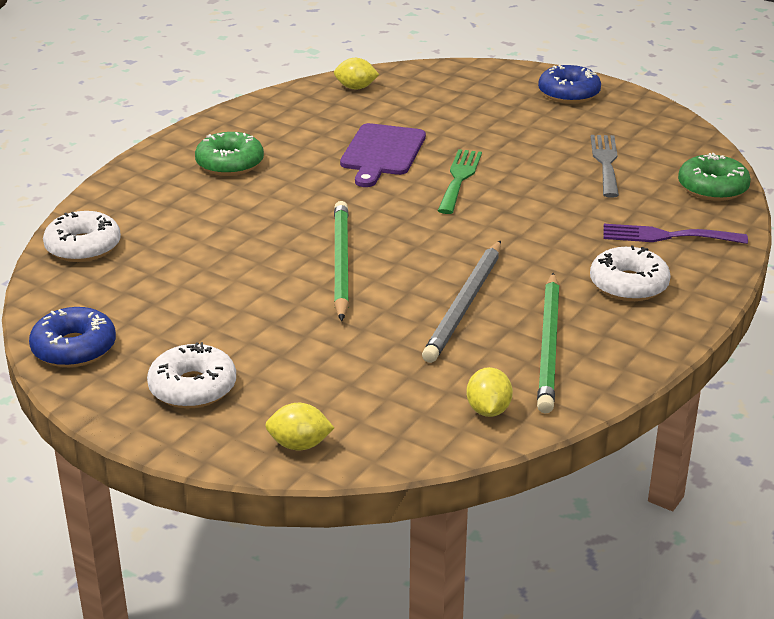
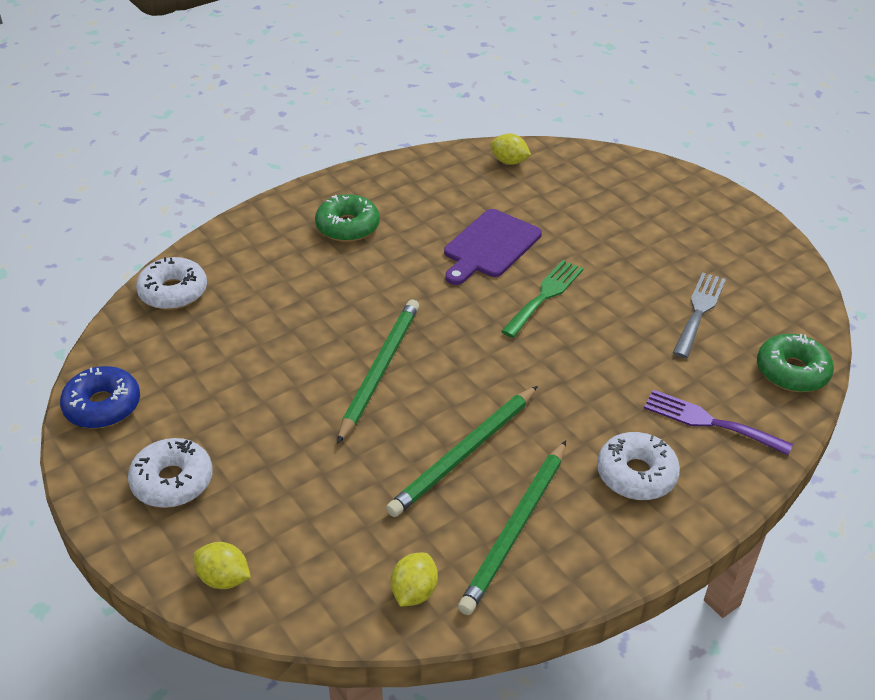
camera: 20 degrees right, 10 degrees up
(465, 304) = (464, 454): grey pencil -> green pencil
(568, 93) = (710, 214): blue donut -> none

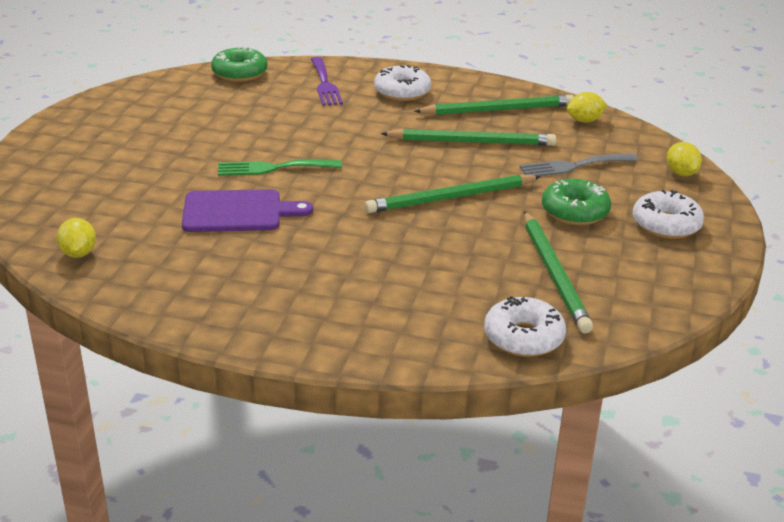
camera: 130 degrees left, 10 degrees down
(102, 406) = (674, 291): blue donut -> none
(209, 355) = (554, 274): none -> green pencil
(347, 226) = (302, 293): green donut -> green donut (575, 211)
(699, 311) = (213, 112): grey fork -> grey fork (573, 166)

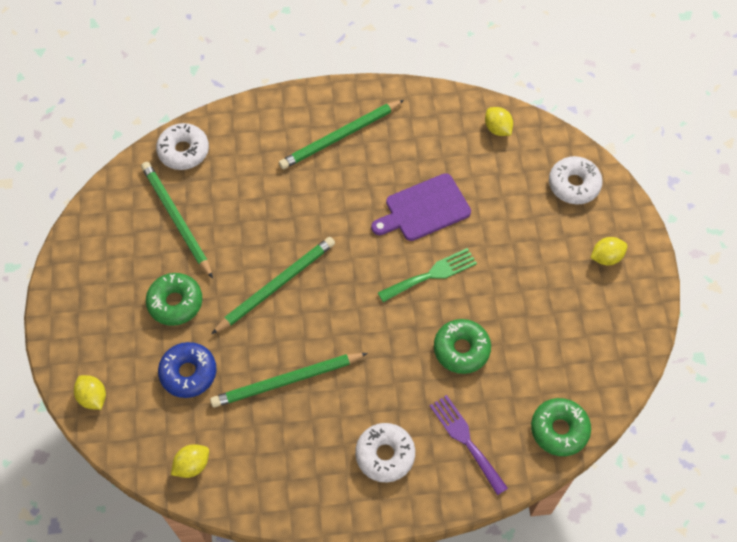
camera: 160 degrees right, 30 degrees up
(82, 139) = (606, 257): none -> yellow lemon
(285, 123) = (461, 349): none -> green donut
(498, 110) = (280, 454): green pencil -> green pencil (340, 136)
(573, 166) = (188, 373): grey fork -> blue donut
(666, 224) = (102, 311): white donut -> white donut (574, 185)

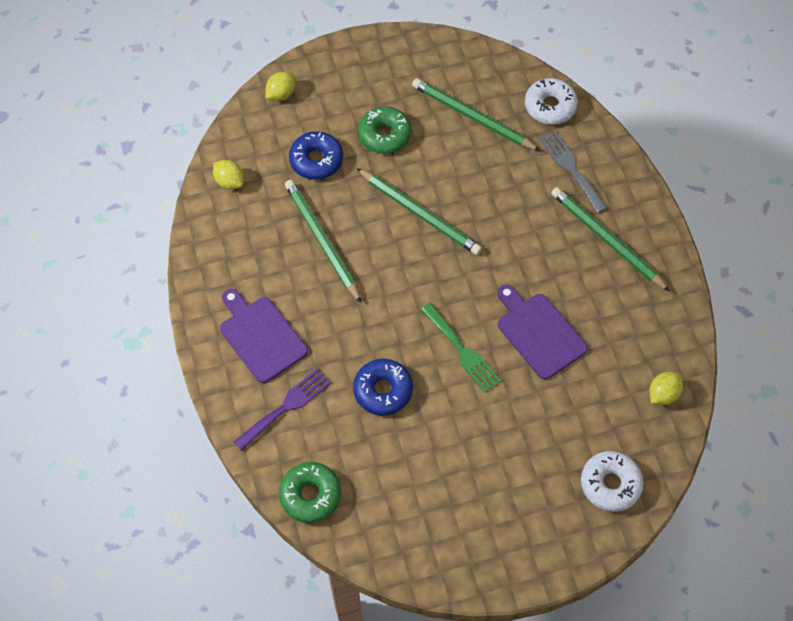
camera: 80 degrees right, 0 degrees up
(176, 219) = (472, 117): green pencil -> green pencil turned 105 degrees counterclockwise
(258, 148) = (571, 168): none -> grey fork
(385, 455) = (261, 336): white donut -> purple cutting board
(461, 349) = (383, 390): green donut -> blue donut
(606, 257) = (523, 527): yellow lemon -> none

